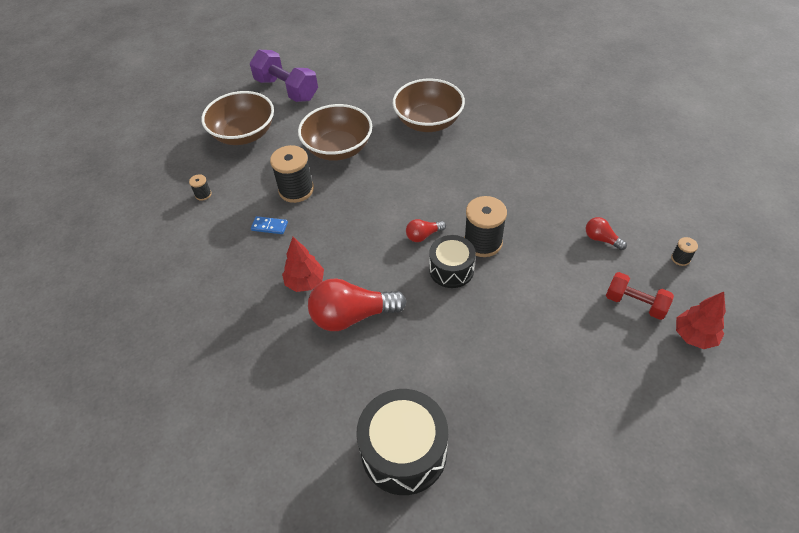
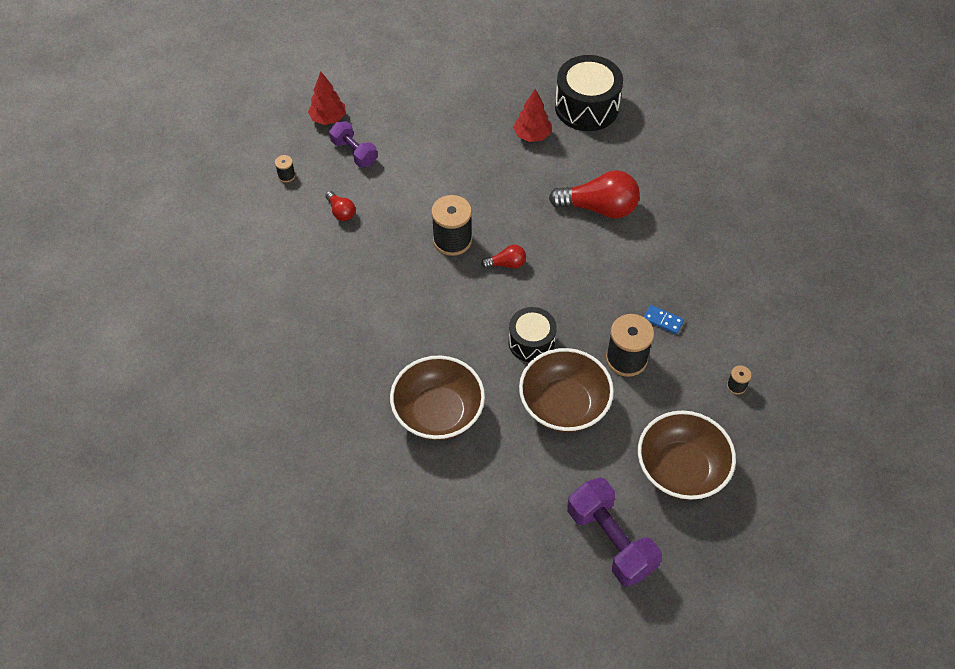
camera: 165 degrees left, 5 degrees up
(305, 282) = (636, 250): red tree -> red tree (532, 135)
(451, 270) = (494, 223): black drum -> black drum (531, 342)
(635, 303) = (354, 152): red dumbbell -> purple dumbbell

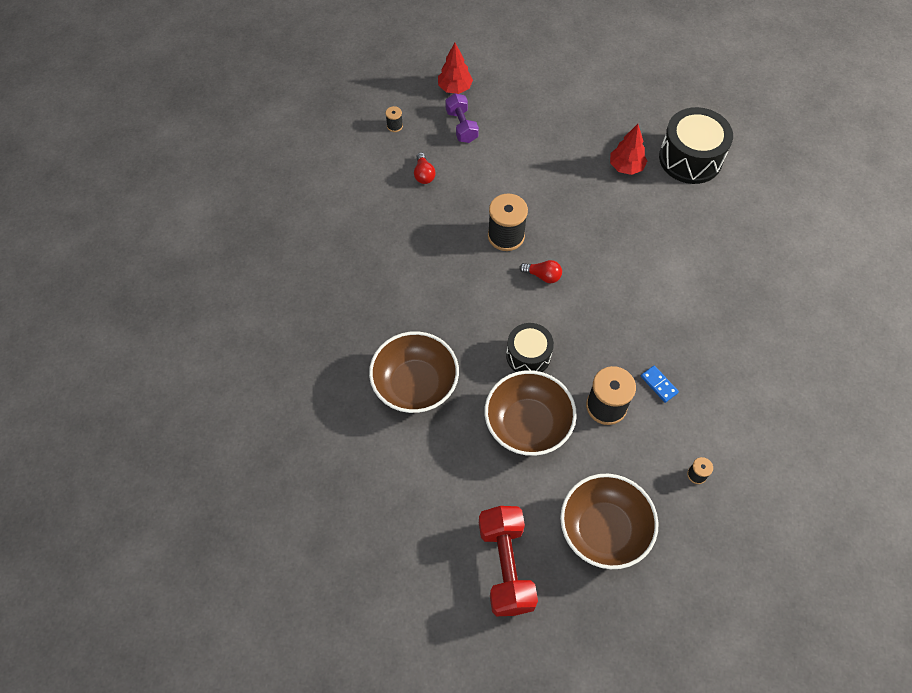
camera: 25 degrees right, 5 degrees up
(599, 208) = (653, 256): red light bulb -> none
(611, 540) = (506, 566): purple dumbbell -> red dumbbell

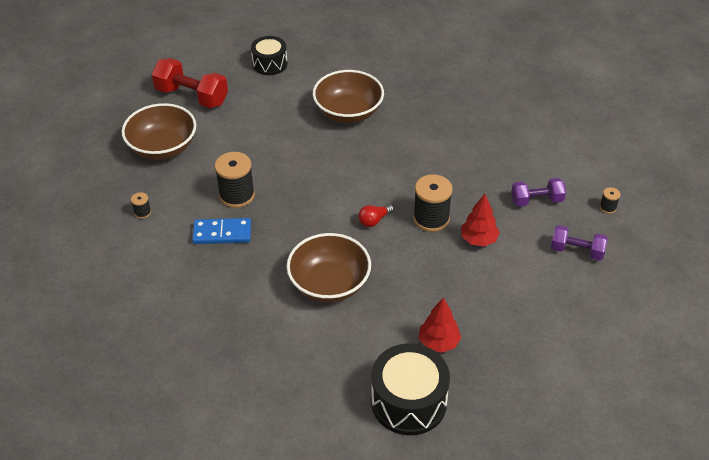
camera: 125 degrees right, 15 degrees down
(424, 174) = (536, 200): red light bulb -> purple dumbbell
(455, 88) = (630, 270): red tree -> red tree (478, 240)
(528, 355) = (315, 176): black drum -> black drum (270, 64)
(528, 424) = (266, 150): brown bowl -> brown bowl (329, 284)
(659, 384) = (222, 233): blue domino -> blue domino, size x1.70

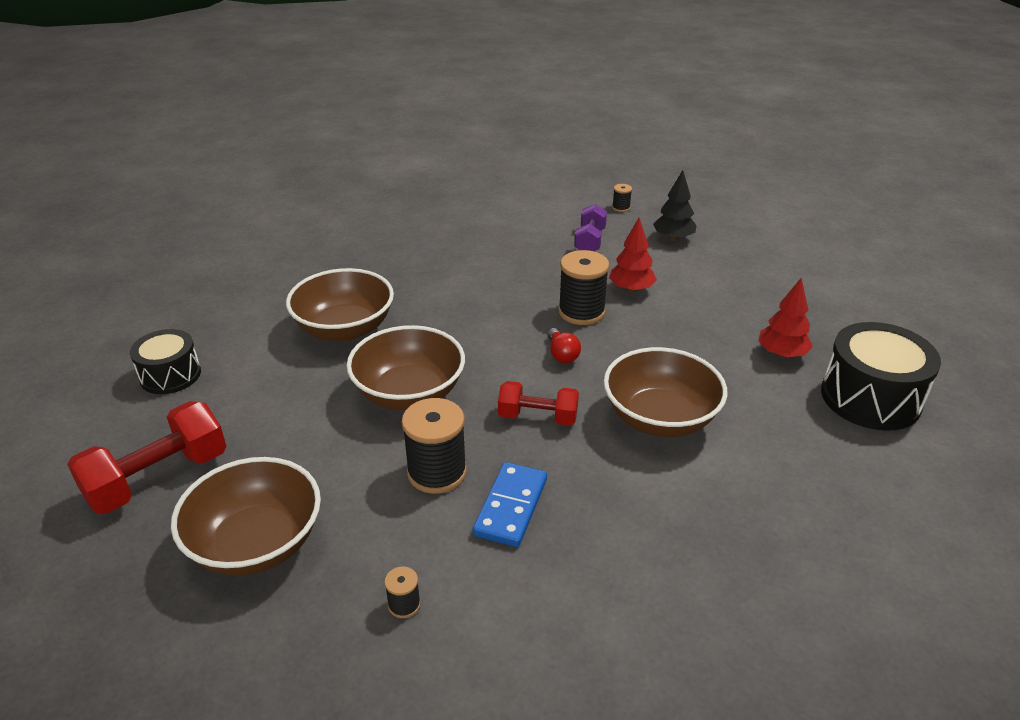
camera: 70 degrees left, 10 degrees down
(299, 162) = (409, 393): none -> brown bowl
(303, 225) = (538, 417): none -> red dumbbell
(577, 251) = (673, 238): purple dumbbell -> black tree

